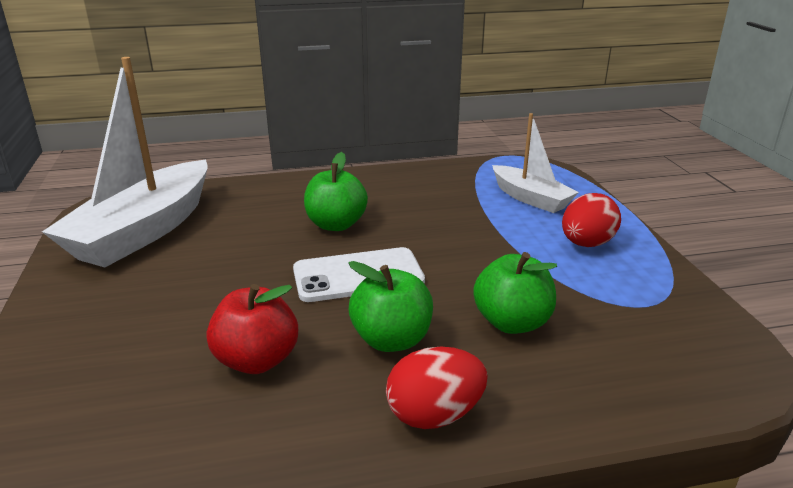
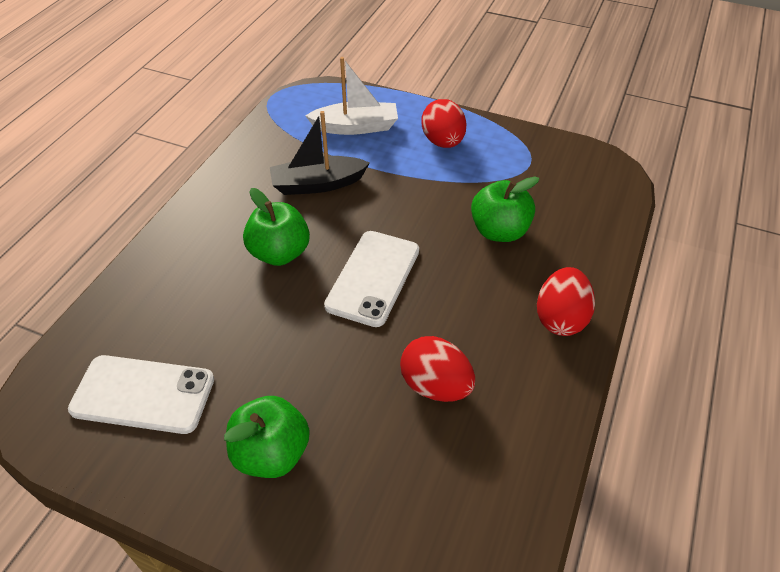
camera: 55 degrees left, 20 degrees up
(144, 230) = (143, 394): white boat -> white phone
(257, 360) = (435, 386): red apple -> red egg
(391, 339) = (470, 299): green apple -> green apple (271, 453)
(435, 209) = (318, 184): none -> black boat

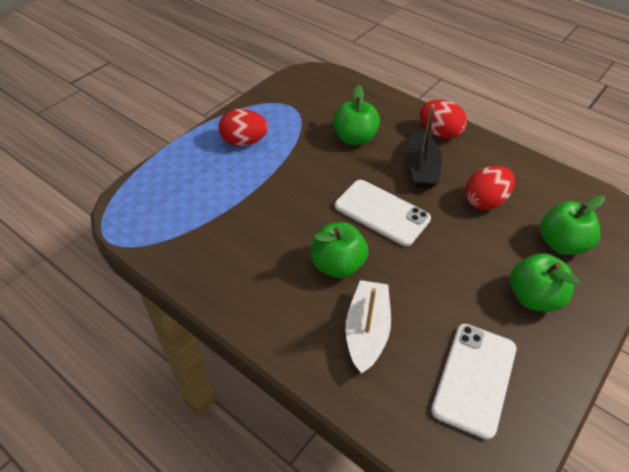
camera: 75 degrees left, 0 degrees up
(318, 184) = (261, 226): black boat -> black boat (421, 168)
(355, 127) = (195, 188): white boat -> white boat (367, 331)
(381, 489) = (561, 243): none -> green apple

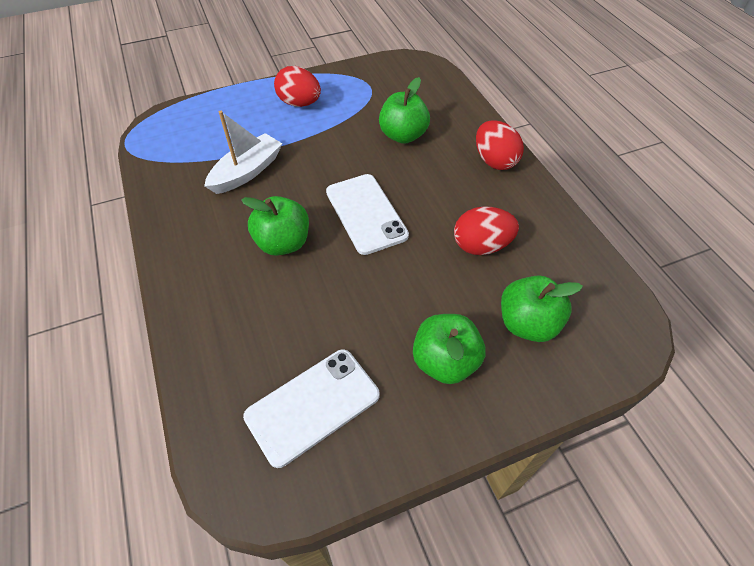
camera: 30 degrees right, 5 degrees up
(367, 331) = (255, 313): white boat -> white boat (247, 172)
(421, 168) = (444, 187): black boat -> none

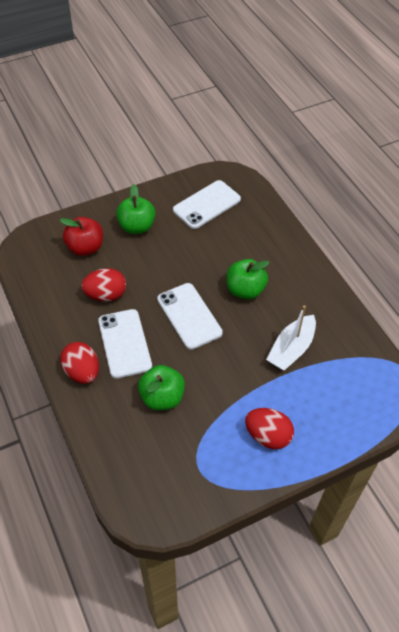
camera: 175 degrees right, 0 degrees up
(448, 186) = (124, 343): none -> white phone
(527, 323) = (85, 248): green apple -> red apple

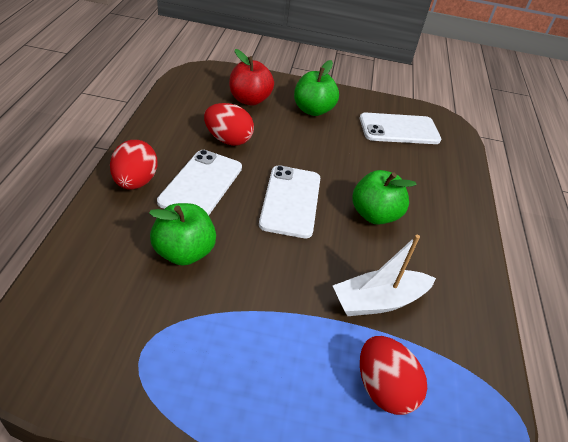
camera: 30 degrees right, 10 degrees down
(268, 436) = (260, 375): red egg -> red egg (383, 388)

